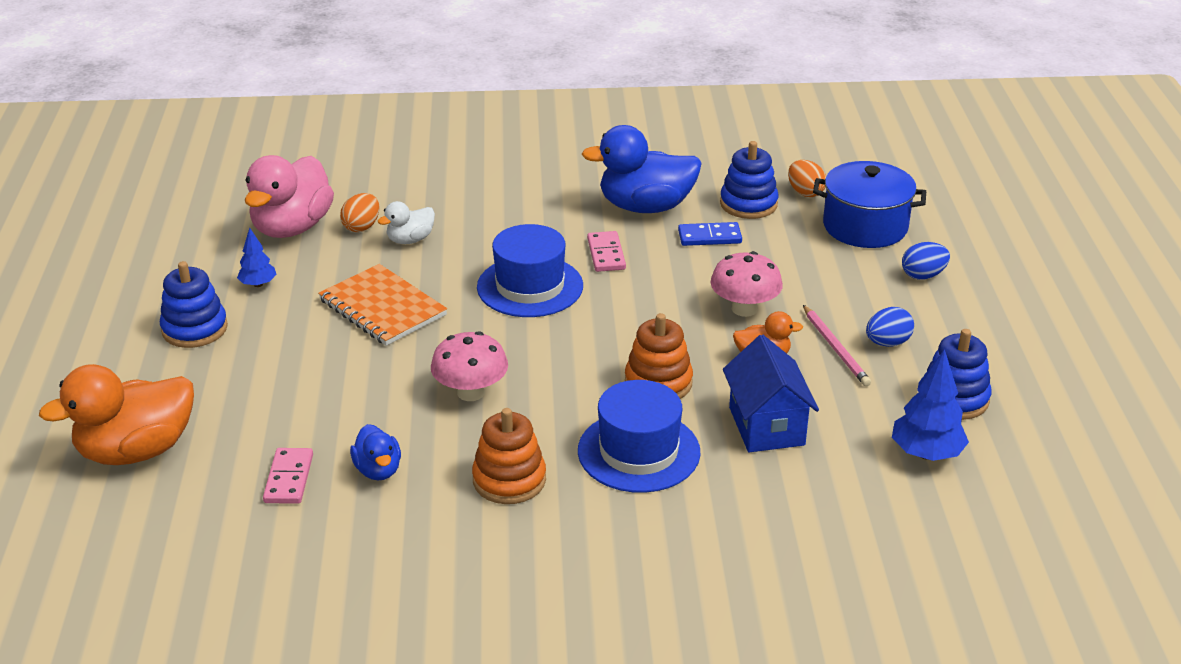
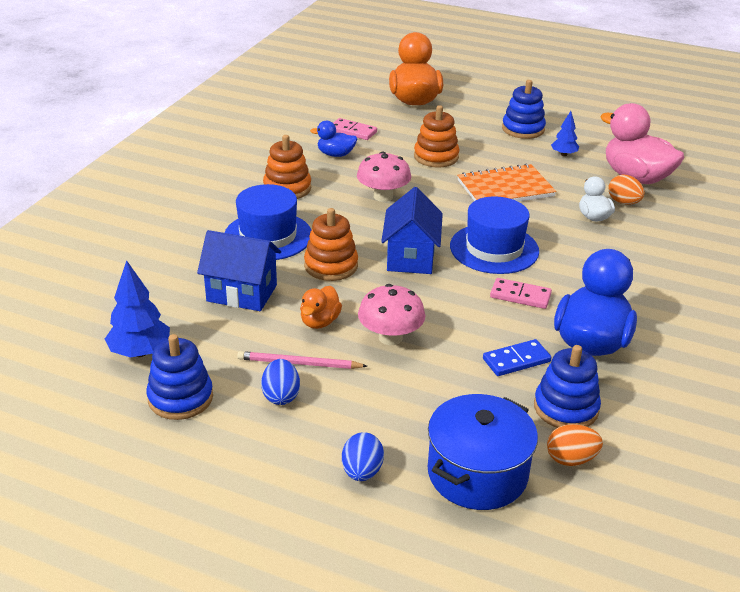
camera: 115 degrees right, 0 degrees up
(328, 380) = (436, 157): none -> orange stacking toy
(594, 334) = (410, 257): none -> blue house
(709, 237) = (516, 360): blue domino -> blue domino turned 45 degrees clockwise

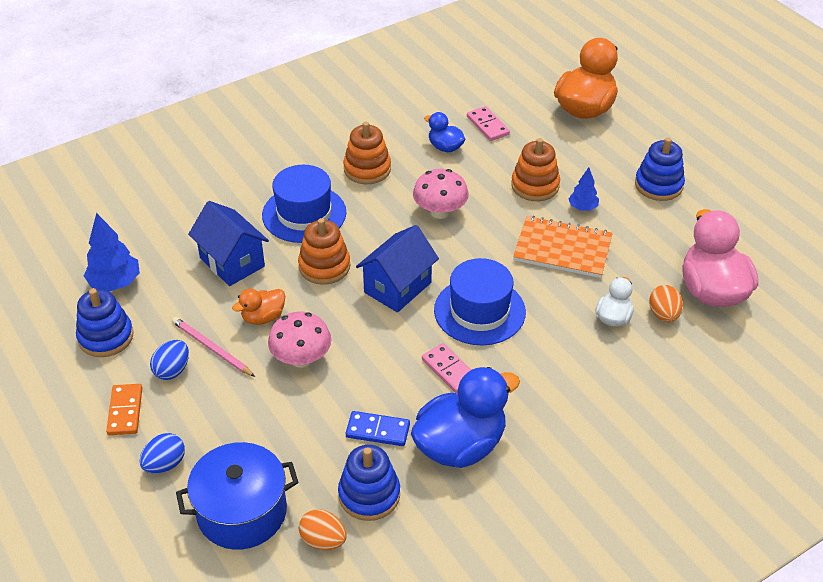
camera: 35 degrees right, 10 degrees up
(271, 448) = (125, 411): none -> orange domino
(564, 154) = (666, 233): blue tree -> blue tree (582, 207)

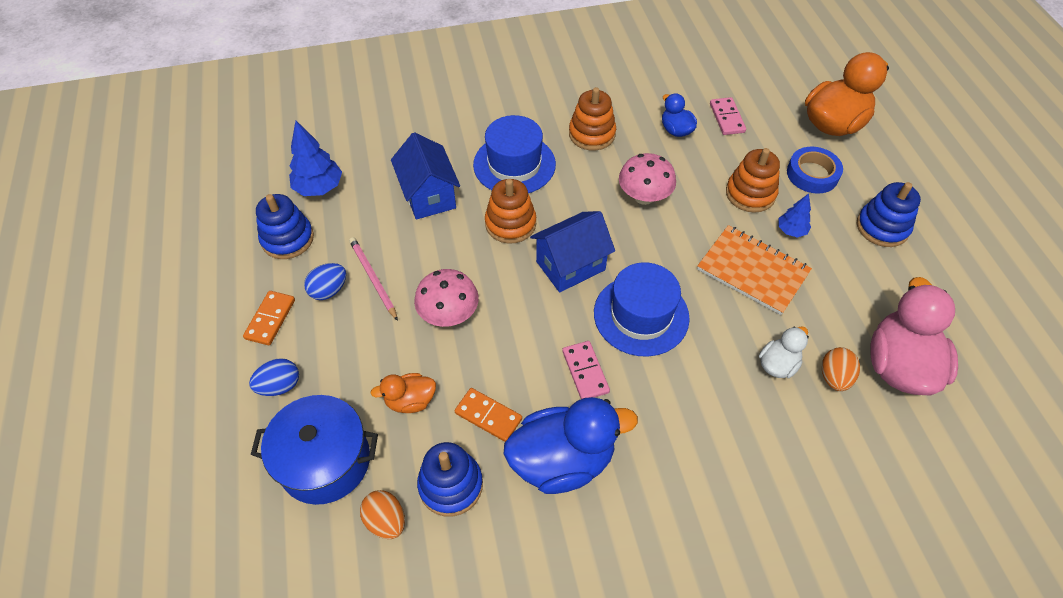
camera: 20 degrees right, 10 degrees up
(263, 317) = (432, 260): orange duck -> orange duck (410, 401)
(378, 430) = (488, 416): blue domino -> orange domino
(583, 156) = (812, 174): none -> blue tape

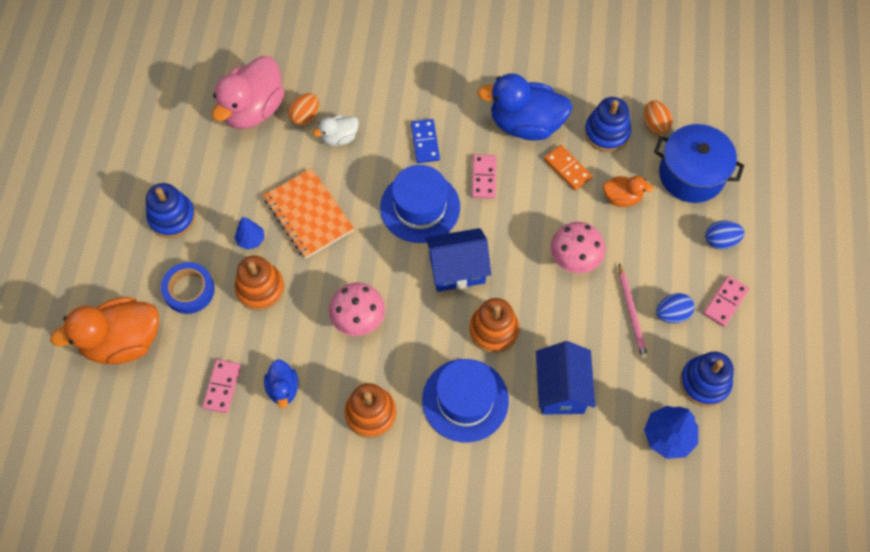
camera: 160 degrees left, 10 degrees up
(270, 319) = (725, 302): orange domino -> pink domino
(675, 392) = (425, 142): none -> blue domino

